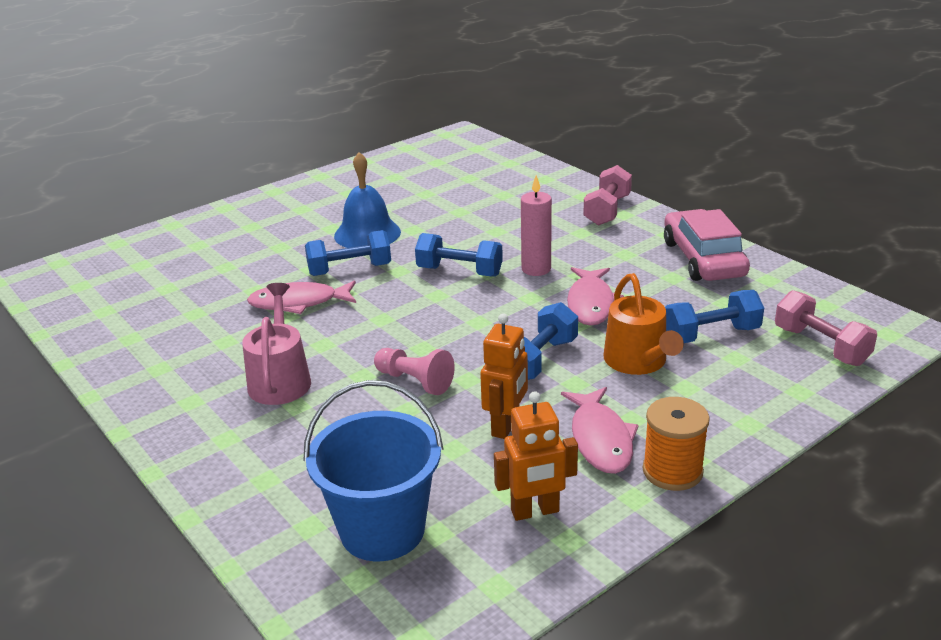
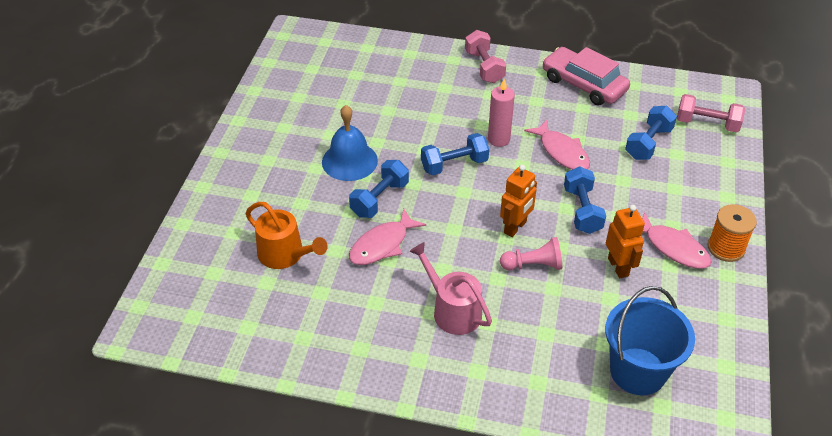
camera: 40 degrees left, 15 degrees up
(535, 511) = (694, 312): orange robot -> orange robot (515, 227)
(638, 361) = (633, 183): orange watering can -> orange watering can (285, 254)

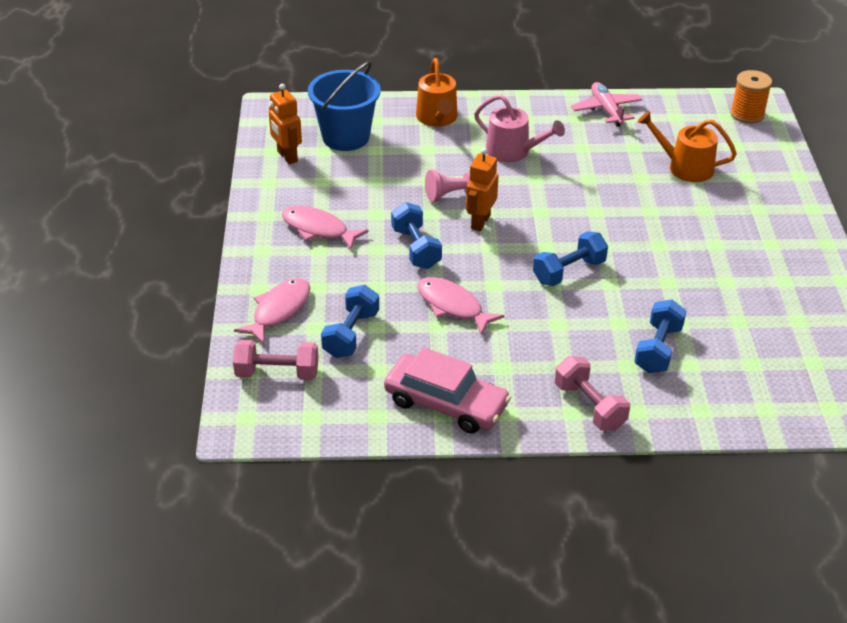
camera: 165 degrees right, 5 degrees down
(319, 354) = (606, 110): none -> pink plane
(349, 161) = (684, 257): blue bell -> none
(380, 199) = (628, 225): blue dumbbell -> blue dumbbell (658, 349)
(382, 245) = (601, 188): pink fish -> pink fish (279, 310)
(498, 139) = (531, 308): pink candle -> none
(523, 382) = (437, 118): none -> orange watering can
(618, 267) = (371, 205): orange robot -> orange robot (287, 156)
(726, 248) = (264, 237): orange spool -> orange spool (747, 114)

